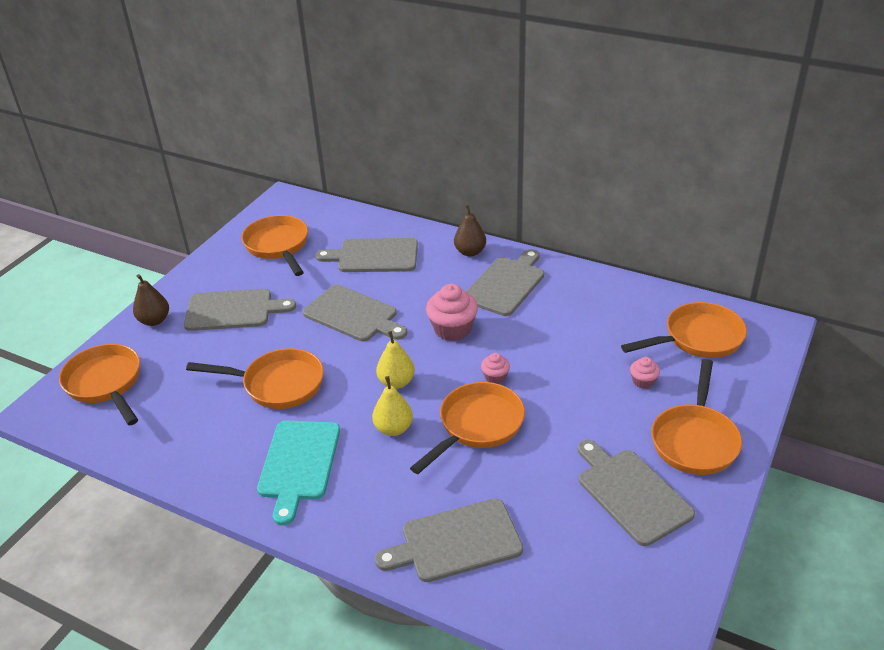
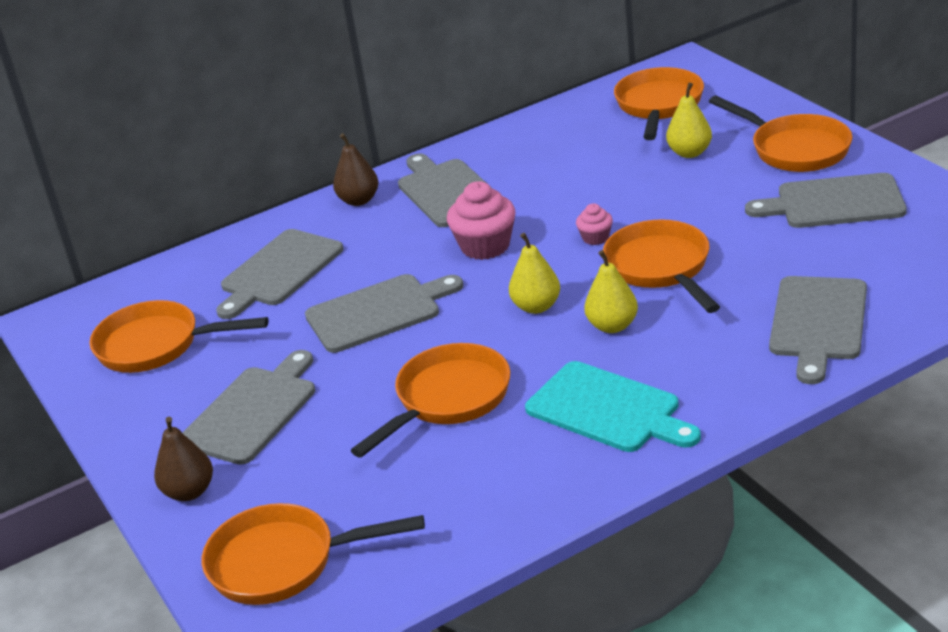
camera: 55 degrees left, 5 degrees down
(643, 381) = (689, 153): pink cupcake -> yellow pear

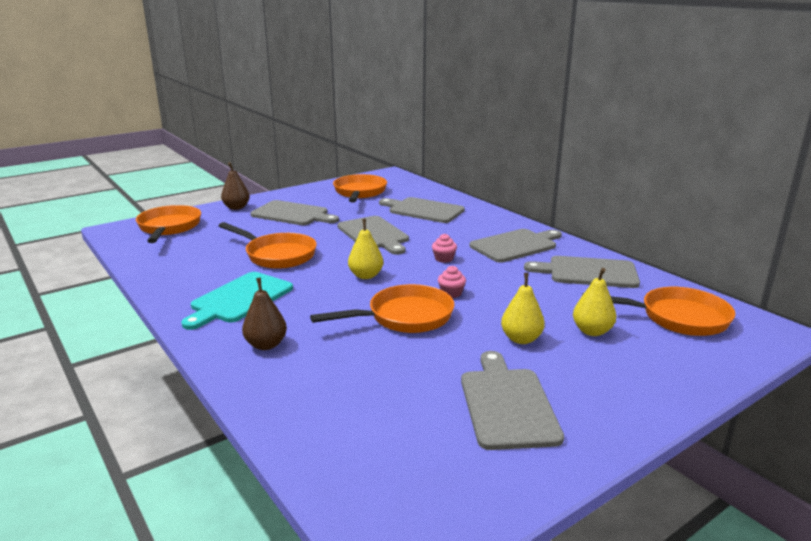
camera: 80 degrees right, 10 degrees down
(359, 200) = (502, 223): brown pear -> brown pear (266, 345)
(485, 246) = (444, 259): pink cupcake -> pink cupcake, size x0.53
(612, 326) = (334, 300): yellow pear -> yellow pear (521, 339)
(794, 149) = (613, 386): orange pan -> none
(818, 323) = (305, 383): grey cutting board -> grey cutting board (588, 272)

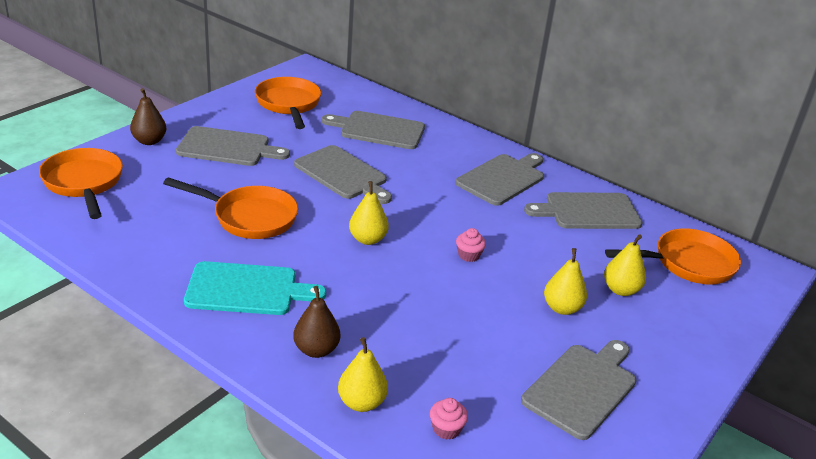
camera: 20 degrees left, 10 degrees up
(239, 299) = (247, 289): turquoise cutting board -> turquoise cutting board turned 105 degrees counterclockwise
(278, 387) = (361, 402): none -> yellow pear
(404, 317) = (438, 294): orange pan -> none
(444, 259) = (437, 205): pink cupcake -> pink cupcake (446, 429)
(507, 404) = (582, 388): grey cutting board -> grey cutting board turned 60 degrees clockwise

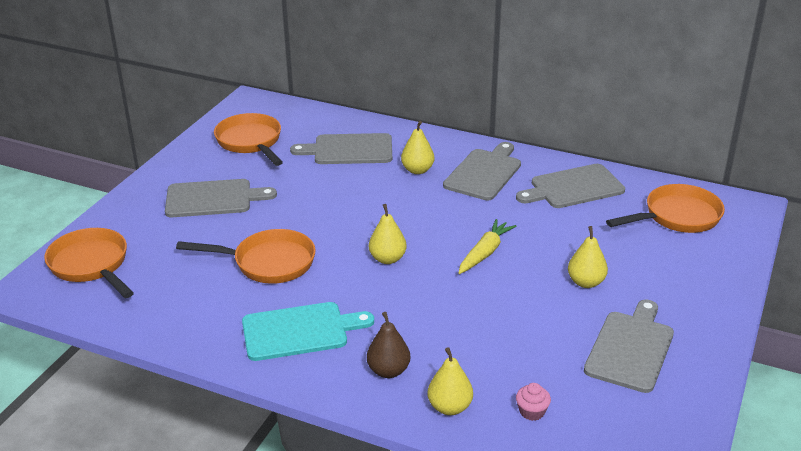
camera: 10 degrees left, 0 degrees up
(149, 141) = (133, 209): brown pear -> none
(343, 174) = (336, 201): grey cutting board -> none
(469, 255) = (485, 253): pink cupcake -> yellow carrot
(621, 290) = (629, 254): yellow pear -> yellow pear (417, 170)

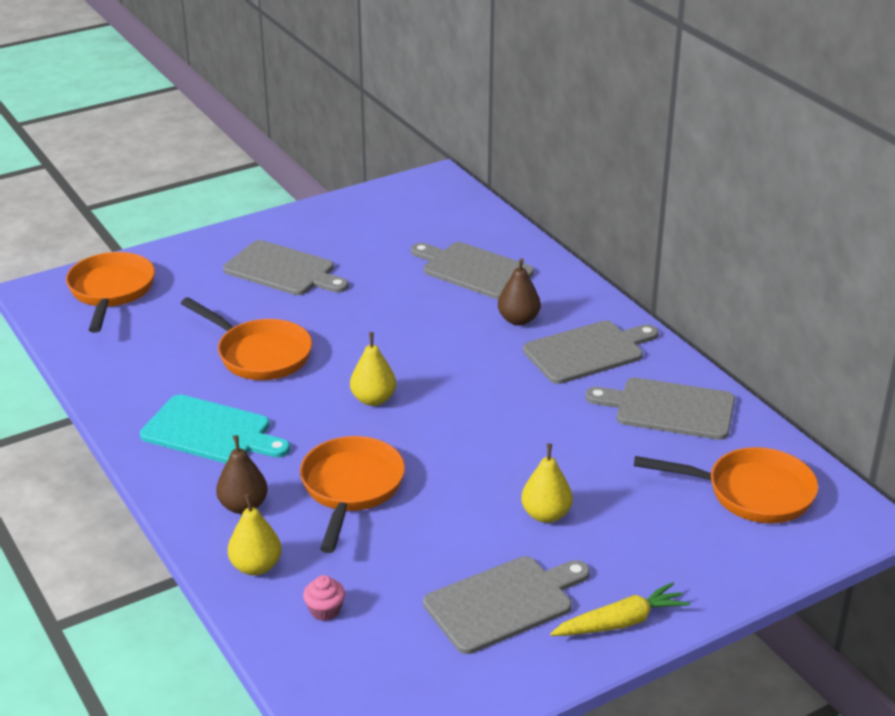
camera: 35 degrees right, 0 degrees up
(251, 142) = (385, 225): orange pan -> orange pan (351, 489)
(417, 170) = (518, 320): yellow pear -> brown pear
(485, 253) = (478, 436): yellow carrot -> yellow carrot (620, 622)

